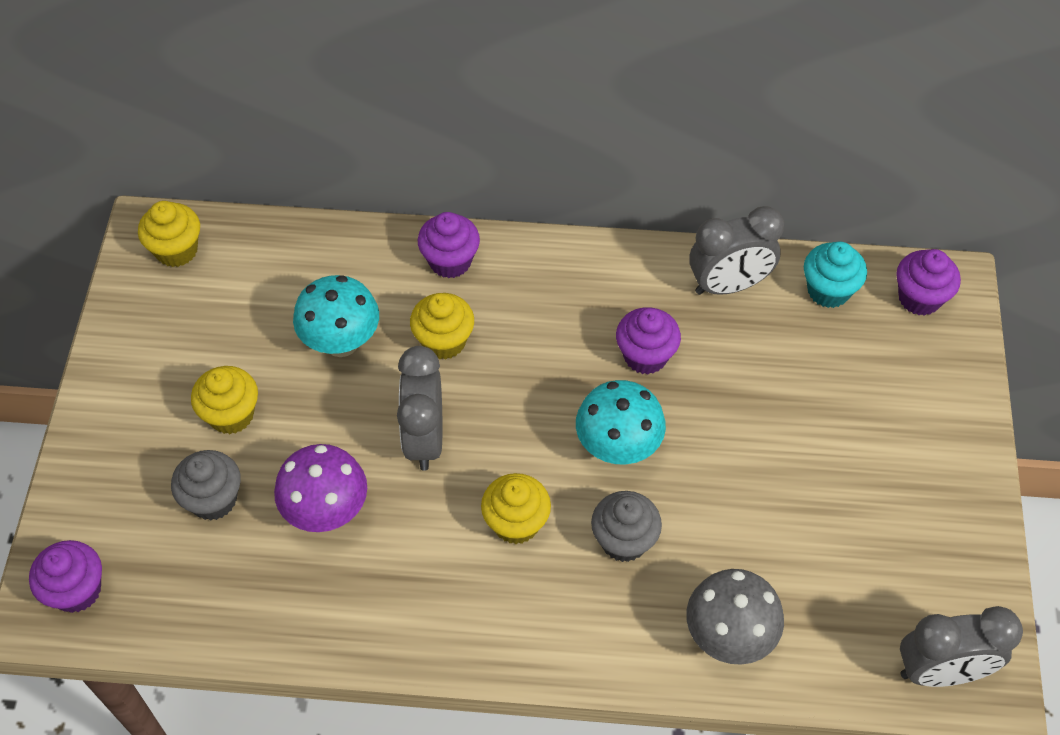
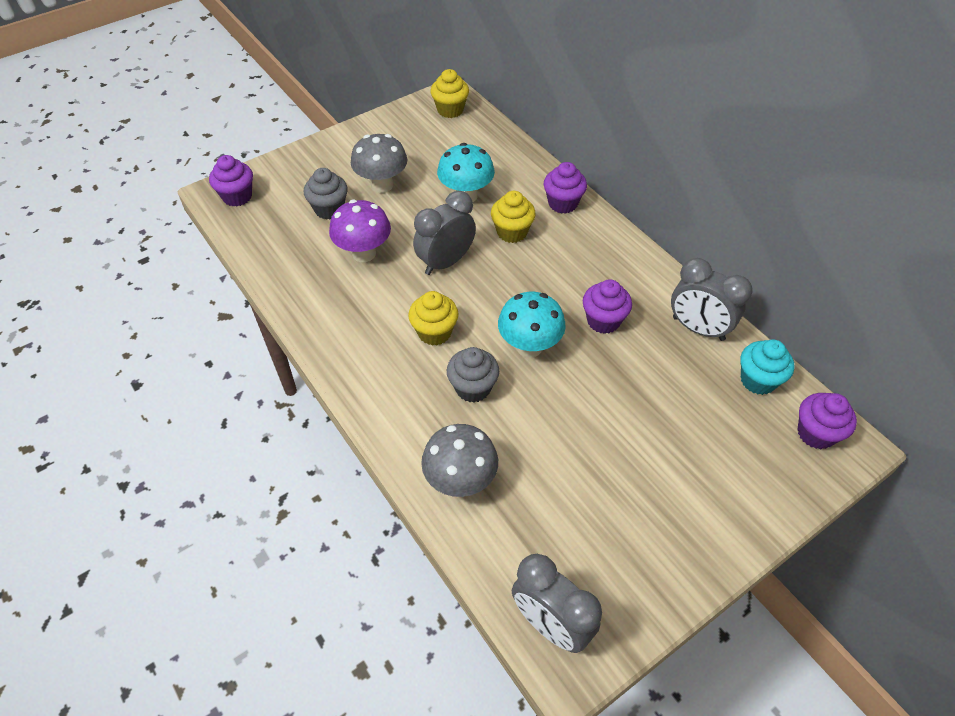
camera: 50 degrees right, 5 degrees down
(231, 415) = (382, 185): yellow cupcake -> grey mushroom

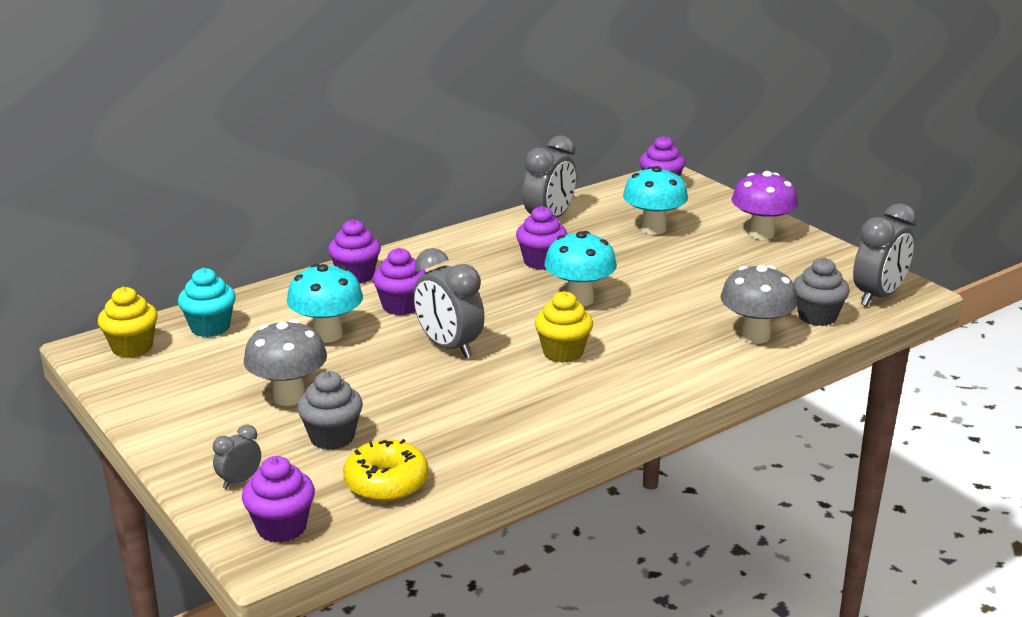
camera: 90 degrees left, 25 degrees down
(272, 238) = (386, 483): none -> yellow donut
(288, 174) = (240, 481): none -> grey clock
(364, 253) = (427, 404): purple mushroom -> purple mushroom (761, 234)
(473, 388) = (639, 330): grey cupcake -> grey cupcake (817, 316)
(512, 232) = (401, 306): yellow cupcake -> purple cupcake
(694, 416) = (653, 229): none -> turquoise mushroom
(758, 380) = (608, 201): turquoise cupcake -> turquoise cupcake (210, 327)

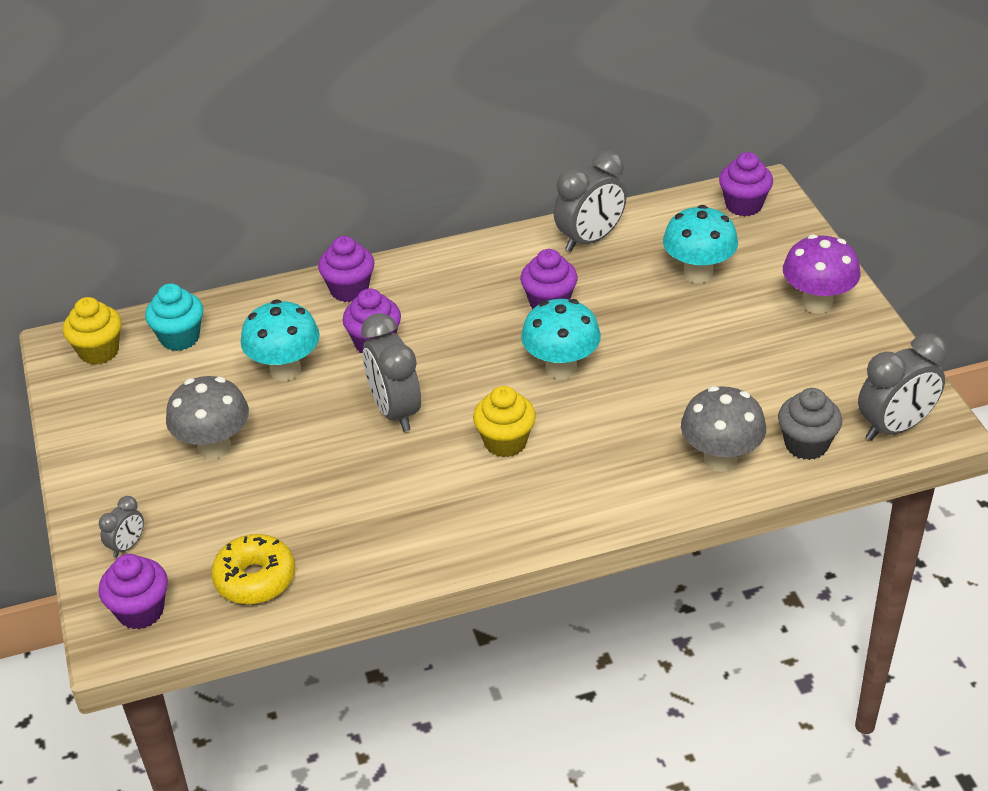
camera: 20 degrees right, 15 degrees up
(240, 481) = (127, 546): grey clock -> grey clock turned 150 degrees clockwise
(332, 437) = (231, 509): grey cupcake -> none

